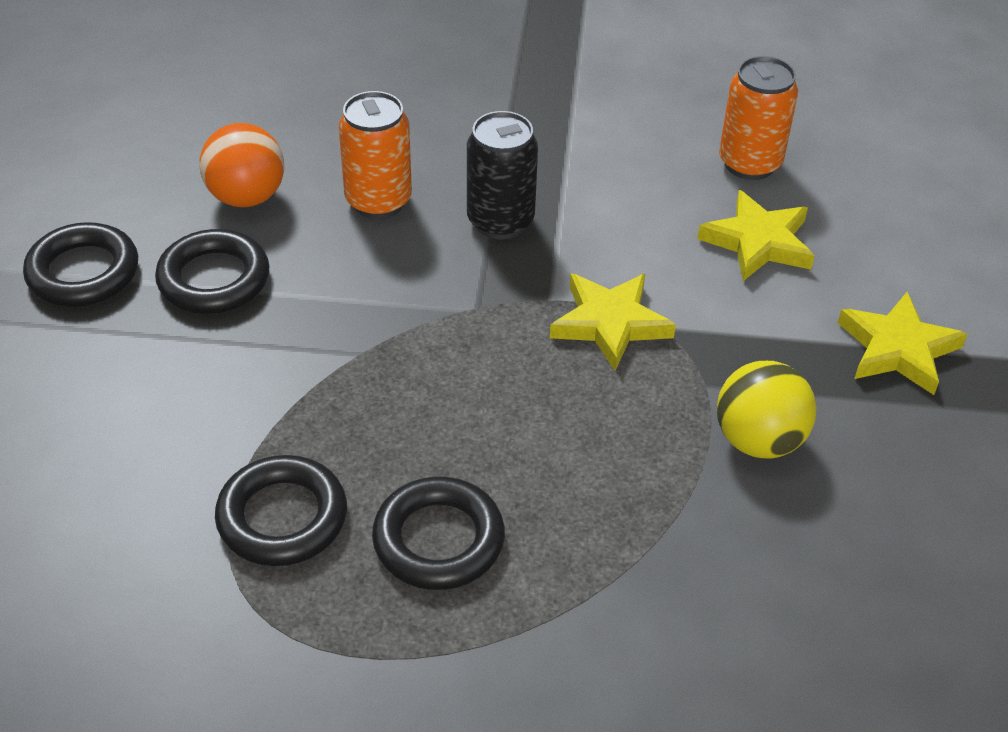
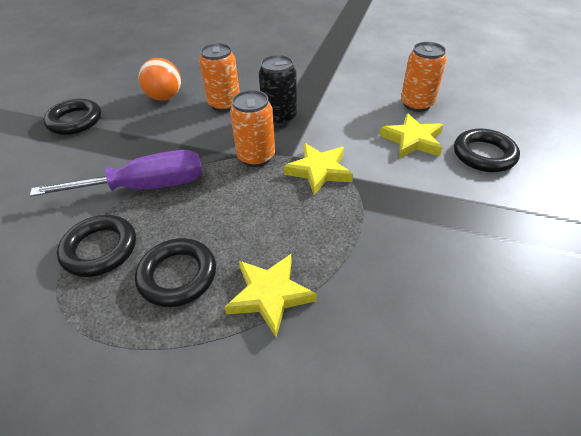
camera: 15 degrees right, 0 degrees up
(214, 279) = (131, 129): black ring -> black ring (484, 155)
(305, 395) = (145, 187): none -> purple screwdriver
(486, 310) = (256, 157): none -> orange can
(758, 440) = (387, 244): yellow ball -> none
(898, 349) = (485, 203): yellow star -> yellow star (270, 295)

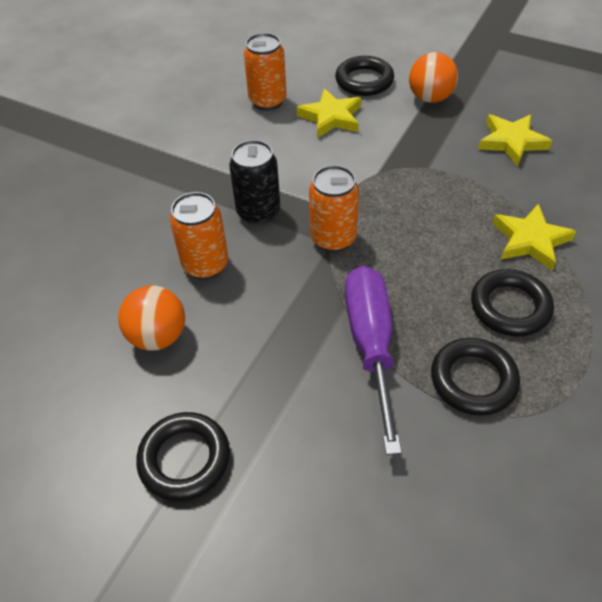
camera: 80 degrees left, 5 degrees up
(319, 171) = (367, 190): yellow star -> yellow star (511, 142)
(484, 204) = (430, 98): none -> orange ball

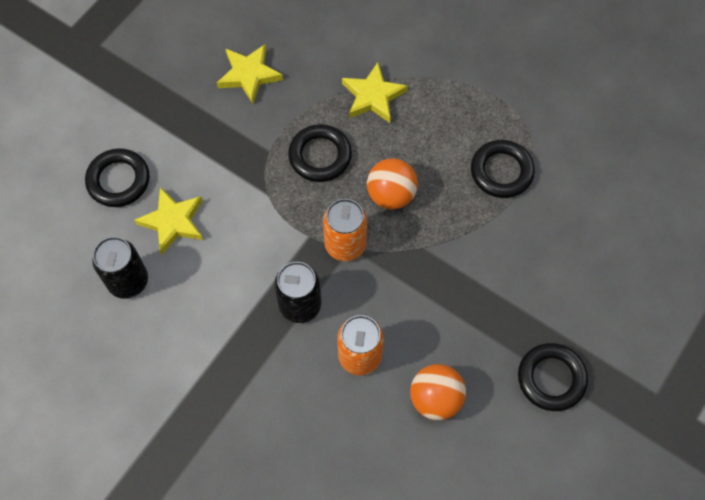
camera: 85 degrees left, 15 degrees up
(267, 101) = (128, 281): orange can -> black can
(371, 345) = (463, 234): purple screwdriver -> none
(430, 98) = (165, 126): orange ball -> orange ball (391, 195)
(510, 307) = (438, 130): black ring -> black ring (320, 156)

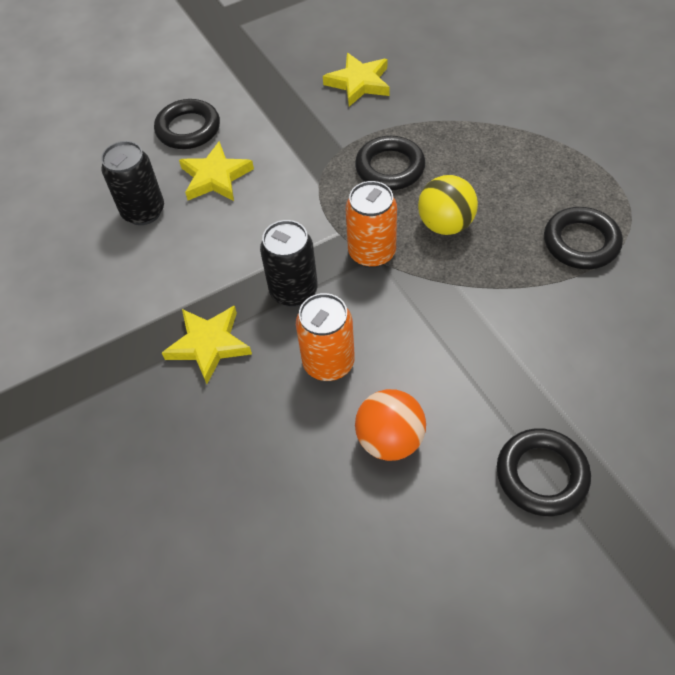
camera: 30 degrees right, 10 degrees down
(373, 96) = (472, 134): yellow star -> yellow star (209, 345)
(391, 195) = (445, 224): orange ball -> yellow ball

